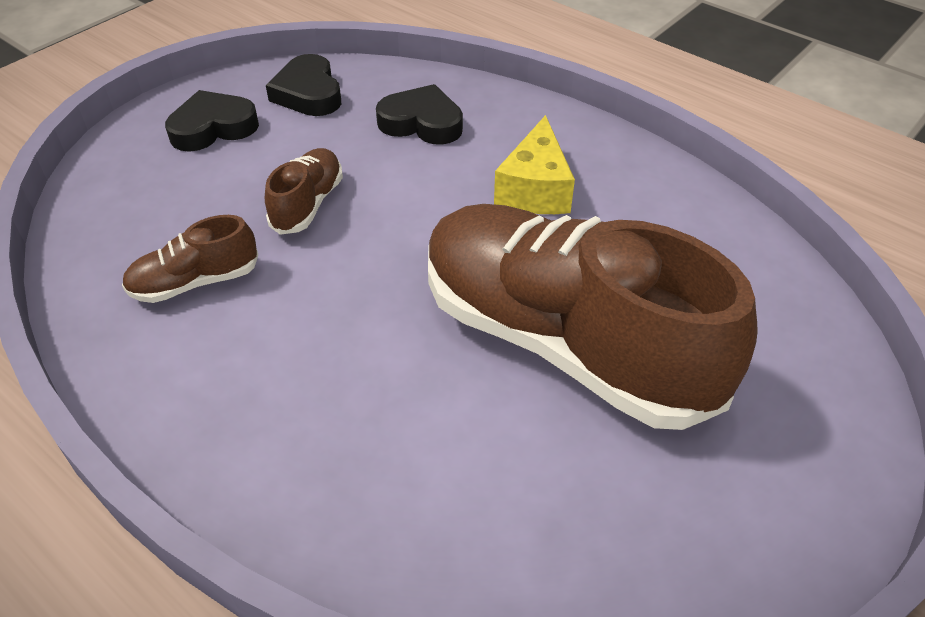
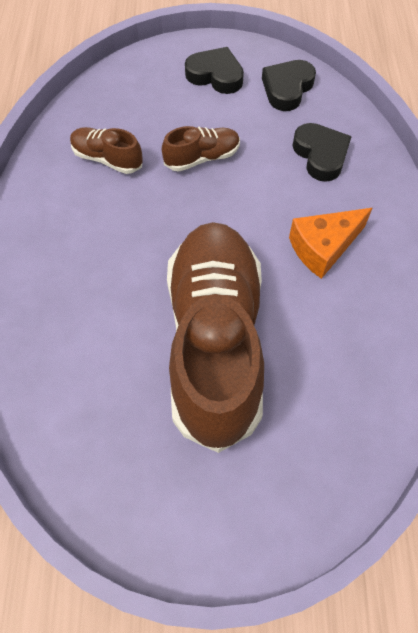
camera: 50 degrees right, 15 degrees up
(535, 189) = (323, 248): yellow cheese -> orange cheese

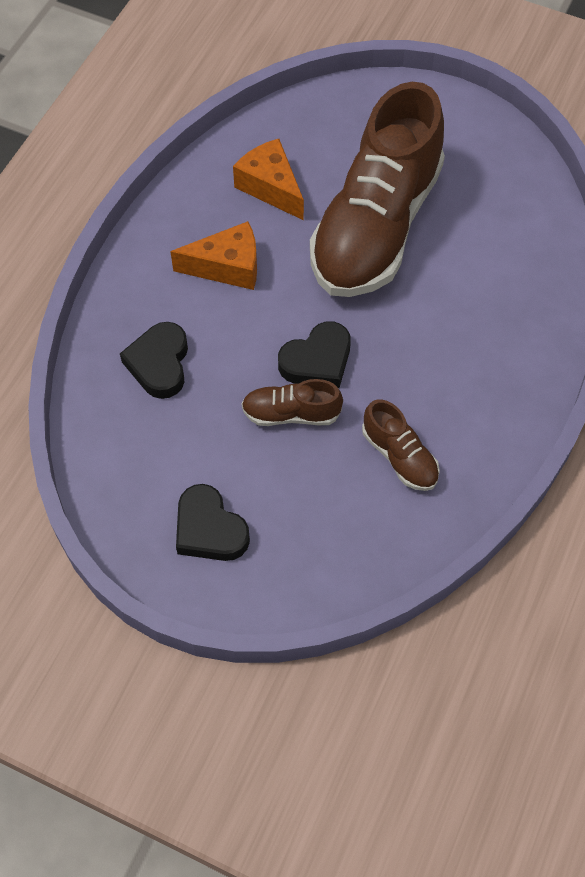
camera: 155 degrees left, 0 degrees up
(287, 89) = (134, 469): black heart -> black heart (317, 361)
(338, 342) = (270, 187): none -> orange cheese

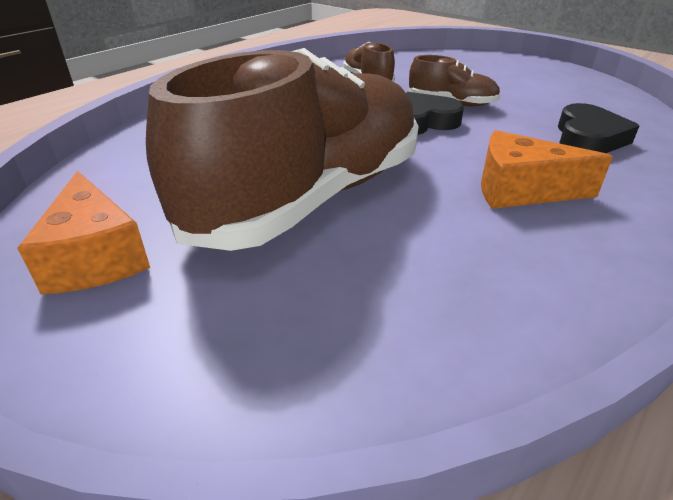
camera: 165 degrees left, 25 degrees down
(209, 529) = (520, 74): black heart -> none
(270, 187) = (454, 263): orange cheese -> orange cheese (96, 257)

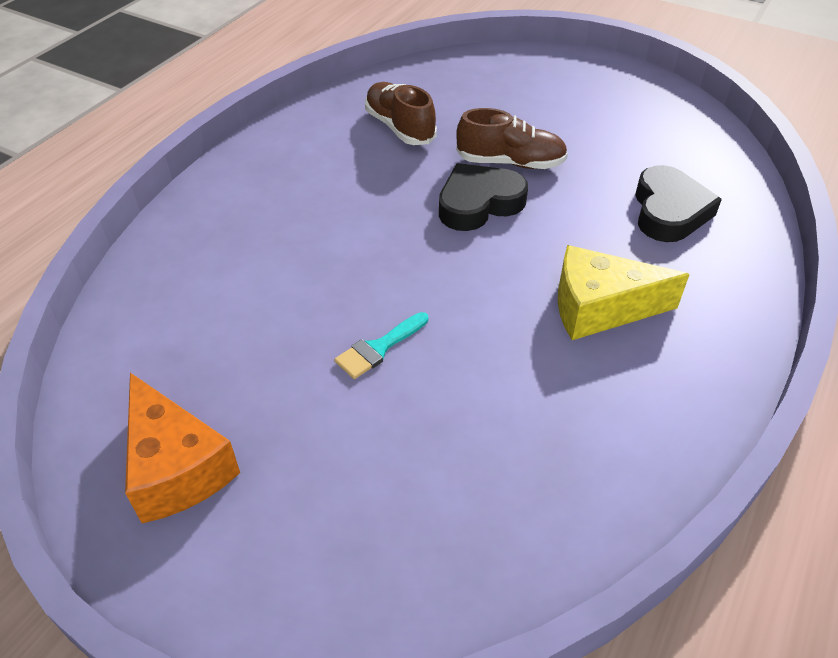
camera: 10 degrees left, 10 degrees up
(310, 197) = (379, 348): brown shoe -> turquoise brush
(521, 190) = (600, 308): orange cheese -> yellow cheese

